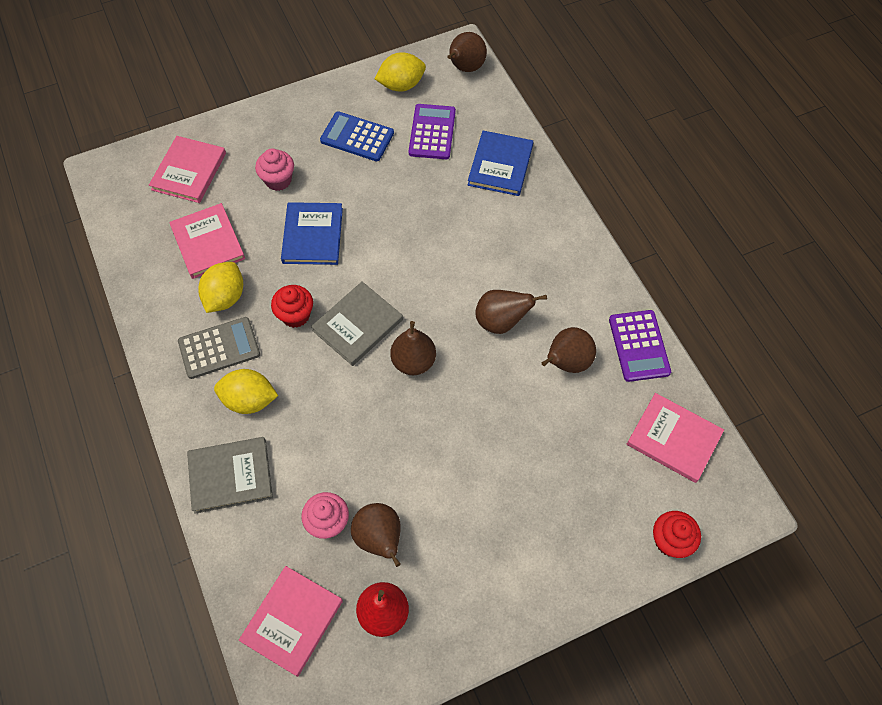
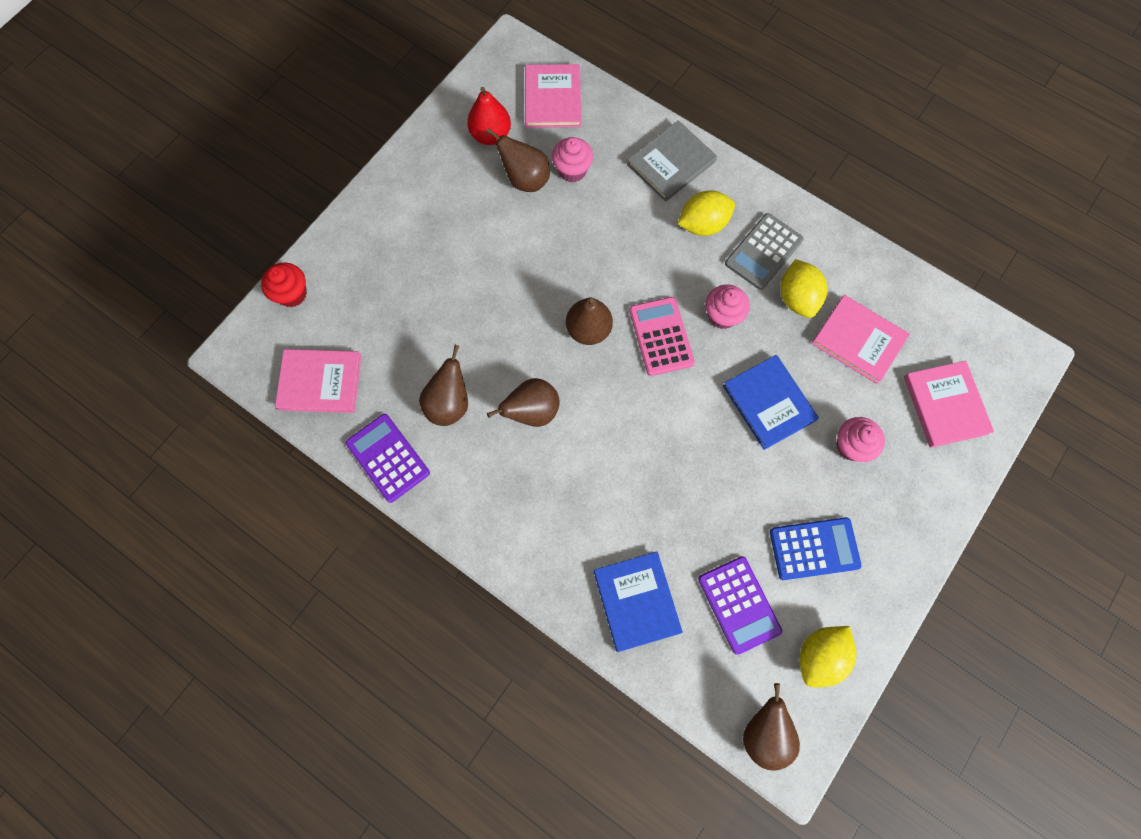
camera: 150 degrees right, 10 degrees up
(295, 315) = (722, 315): red cupcake -> pink cupcake
(357, 325) = (661, 336): grey book -> pink calculator

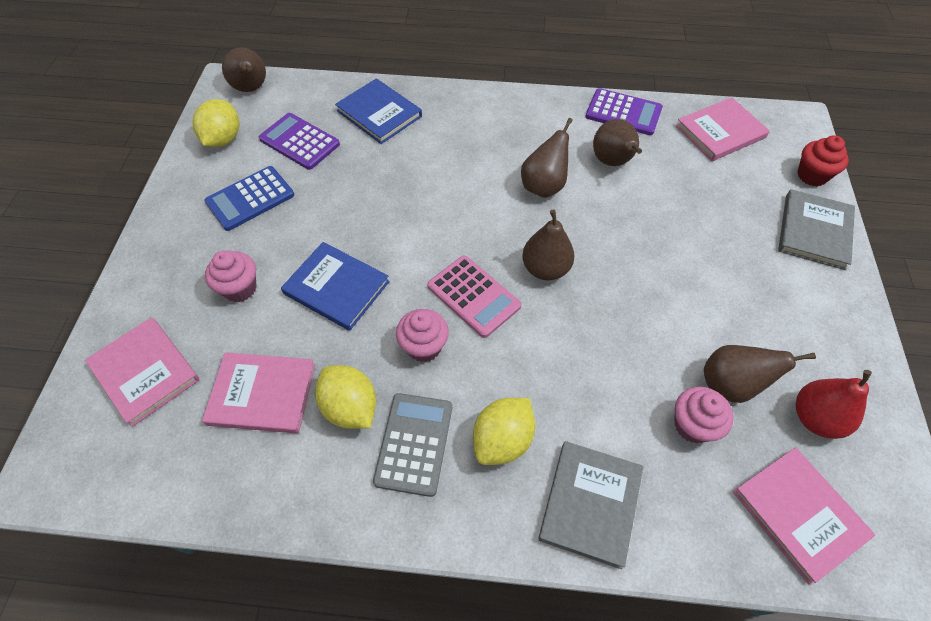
camera: 150 degrees right, 15 degrees down
(349, 247) = (814, 231): none -> grey book

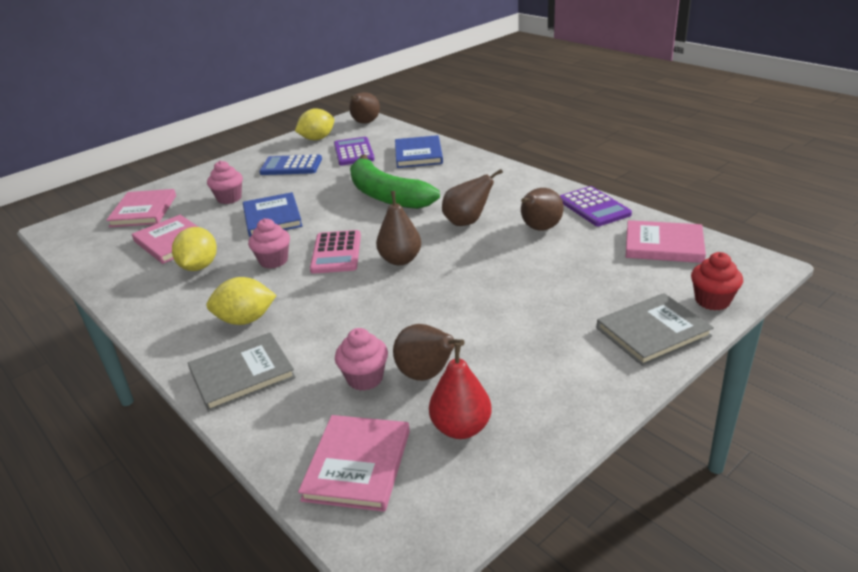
camera: 45 degrees right, 25 degrees down
(414, 443) = (202, 296): grey calculator -> none
(421, 189) = (386, 195): none -> green banana

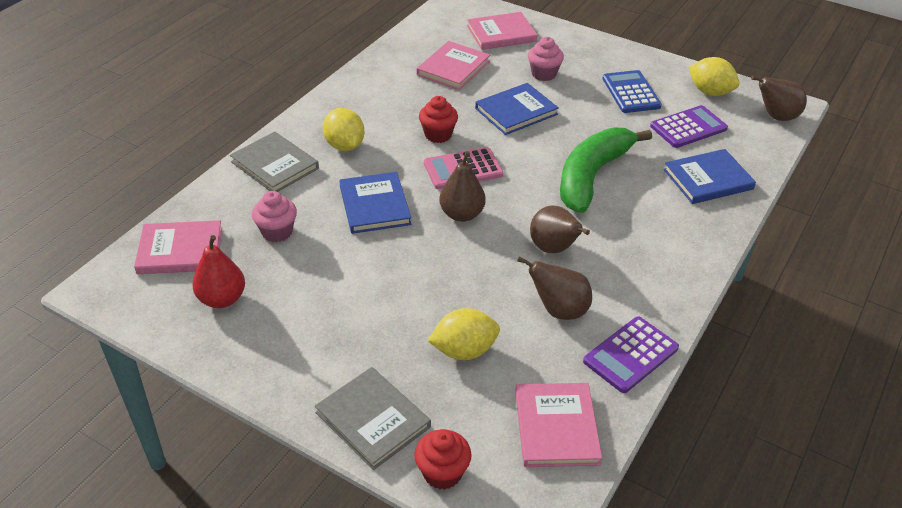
camera: 70 degrees right, 10 degrees up
(199, 266) = (417, 96): yellow lemon -> yellow lemon (464, 350)
(273, 261) = (438, 135): pink cupcake -> red cupcake
(358, 307) = (375, 205): none -> blue book
(427, 375) = (285, 267): brown pear -> none

